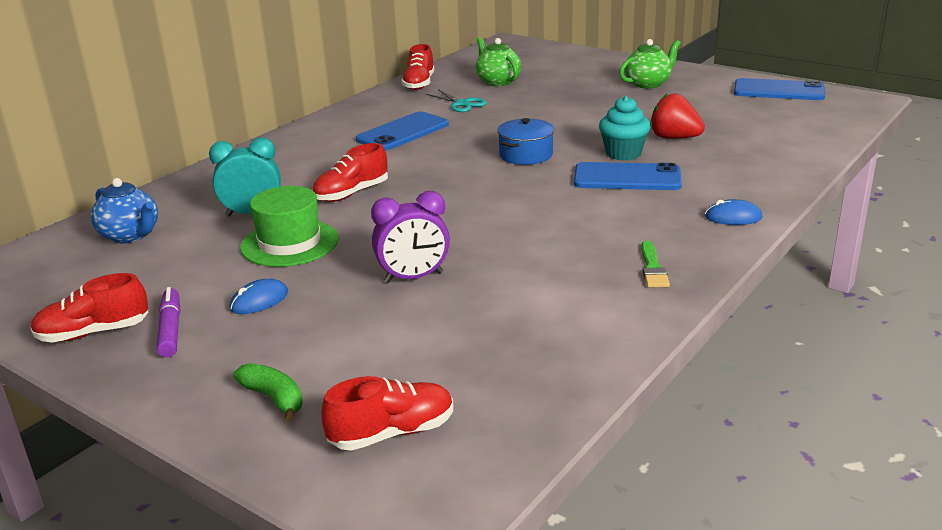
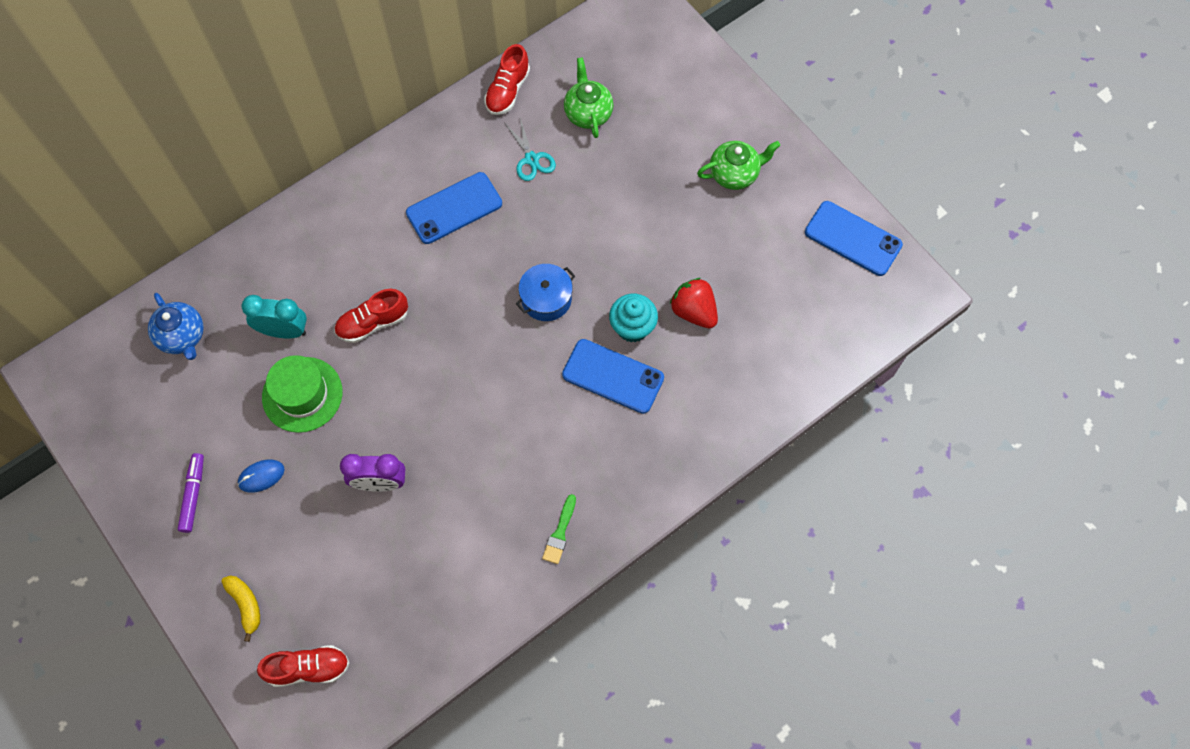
camera: 15 degrees right, 40 degrees up
(93, 333) = (141, 480): red shoe -> none
(274, 398) = (246, 605): green banana -> yellow banana
(733, 217) = (663, 477): blue mouse -> none

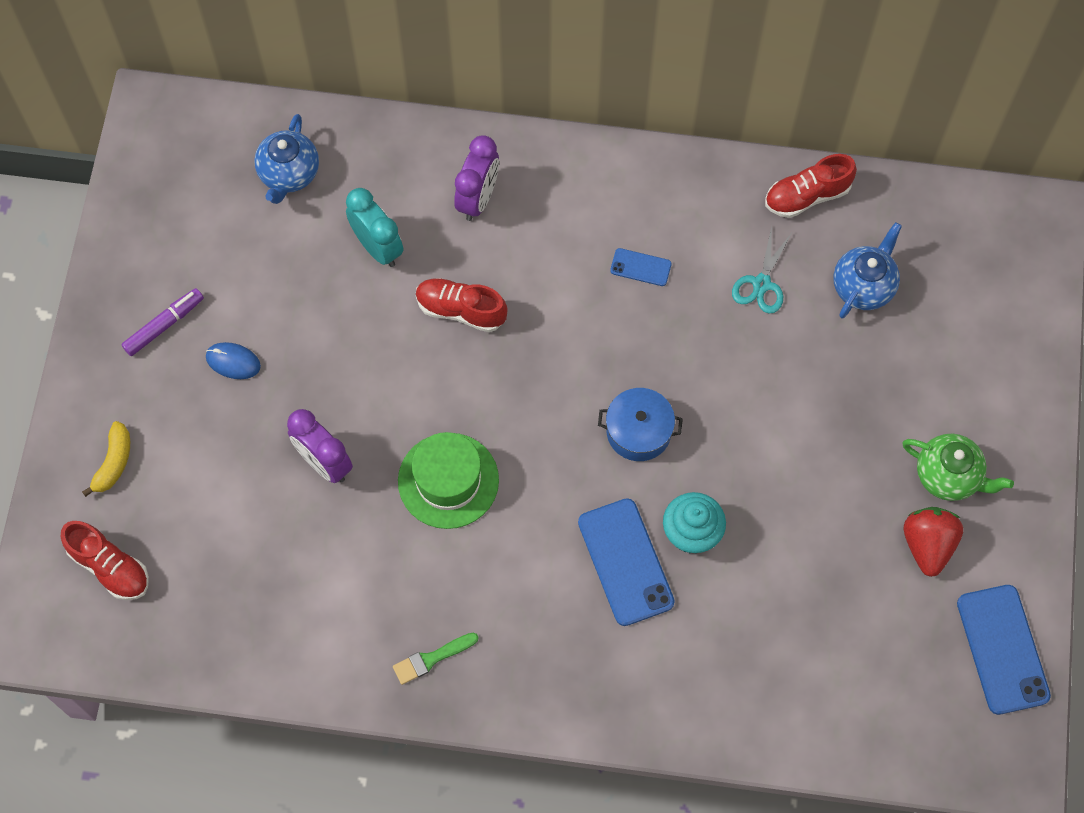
camera: 45 degrees right, 0 degrees up
(302, 394) = (337, 320): green hat -> green hat (448, 480)
(317, 251) = (478, 198): none -> purple clock
(454, 208) = (640, 267): blue phone -> blue phone, size x0.50
(588, 113) = (863, 286): green teapot -> blue teapot
(694, 311) = (766, 573): red strawberry -> red strawberry (927, 545)

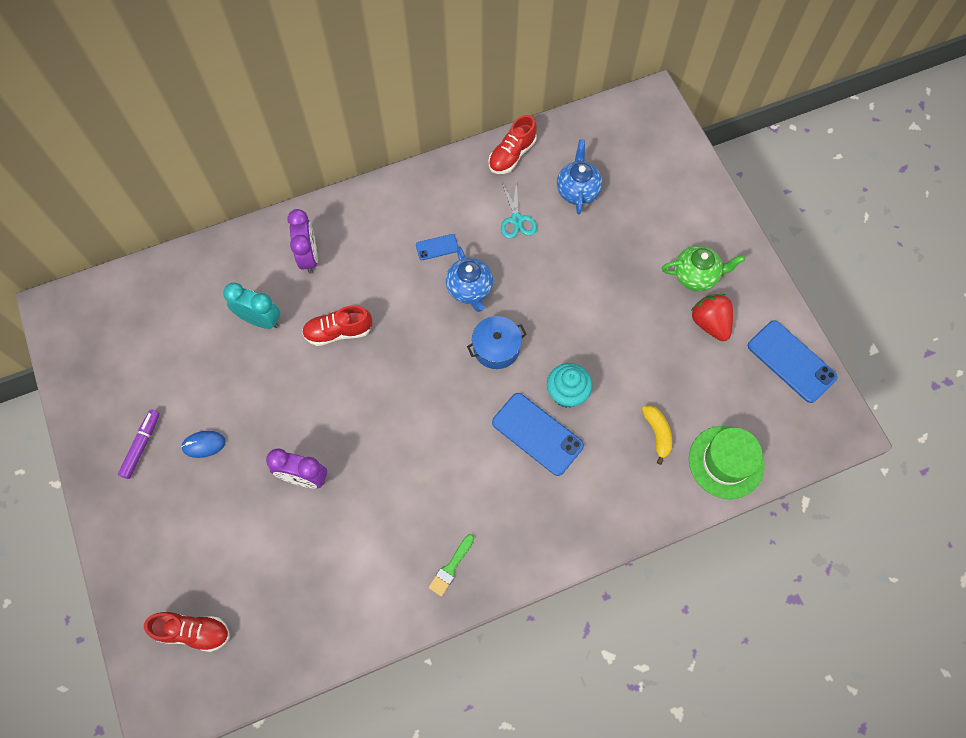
camera: 30 degrees left, 0 degrees up
(113, 463) = (156, 558): yellow banana -> yellow banana (657, 434)
(289, 174) = (174, 303): blue teapot -> blue teapot (470, 289)
(448, 480) = (393, 444): green hat -> green hat (726, 462)

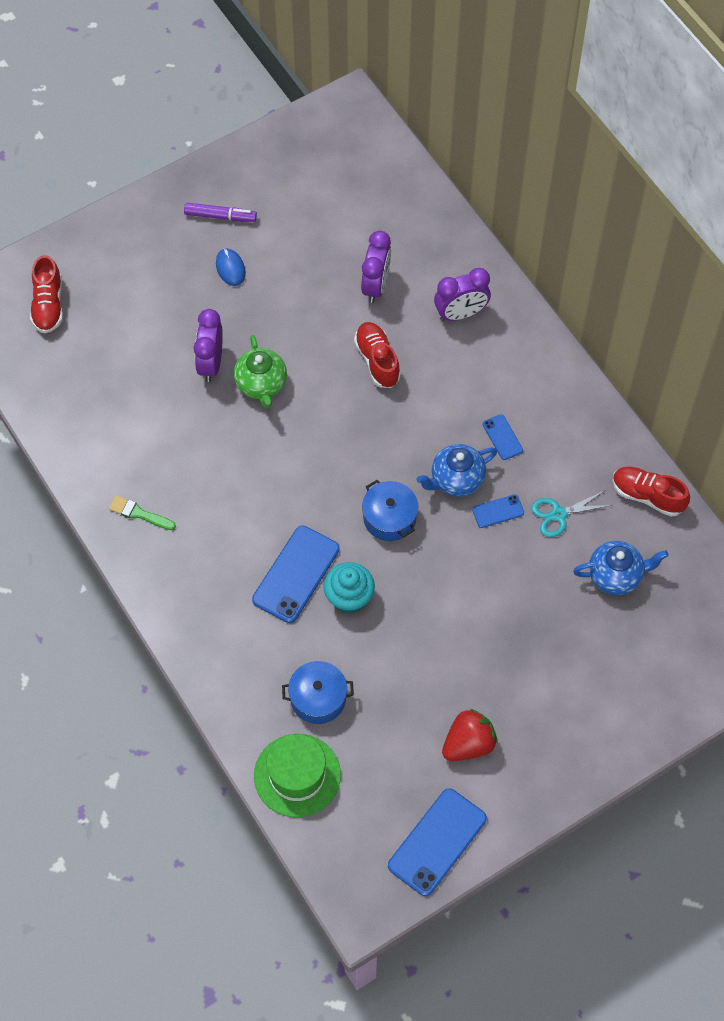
camera: 80 degrees right, 5 degrees down
(260, 320) = (376, 285): turquoise clock -> purple clock
(505, 263) = (498, 511): none -> blue phone
(657, 434) = (318, 698): yellow banana -> blue pot
(696, 276) = (529, 723): green teapot -> green teapot (261, 384)

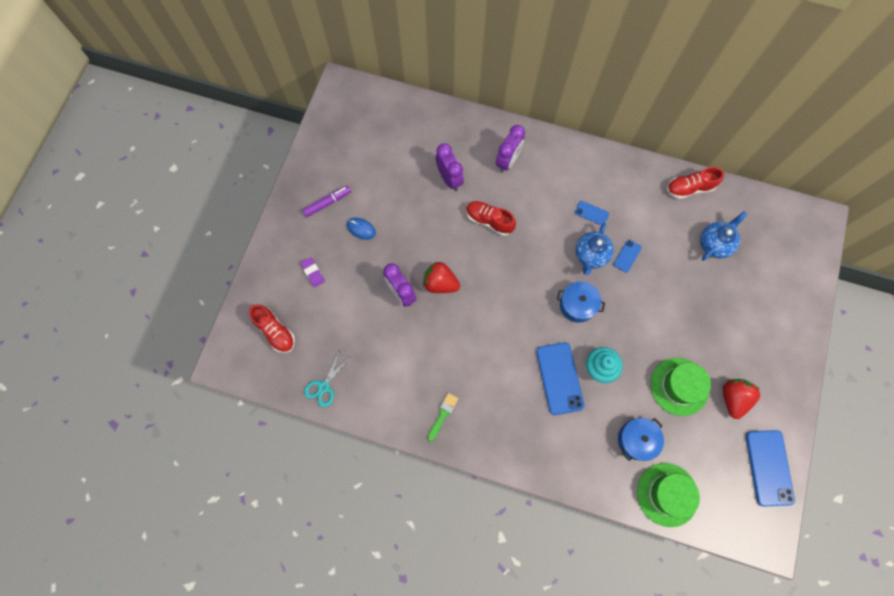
camera: 40 degrees left, 10 degrees up
(139, 275) = (313, 273): none -> purple eraser
(139, 513) = (443, 415): green brush -> green brush turned 135 degrees clockwise
(261, 384) = (440, 283): green teapot -> red strawberry
(420, 685) = (679, 386): none -> green hat
(559, 514) = (657, 233): turquoise scissors -> turquoise scissors (324, 386)

